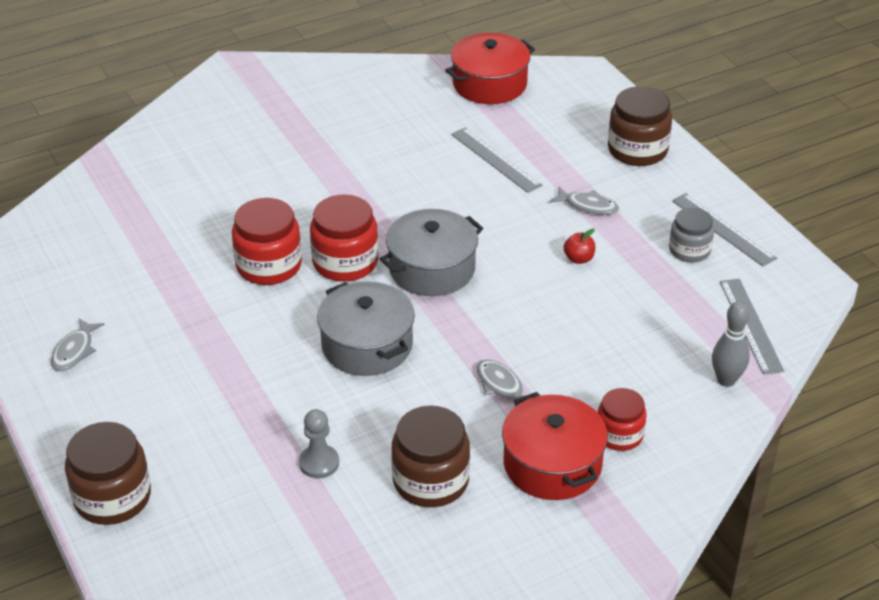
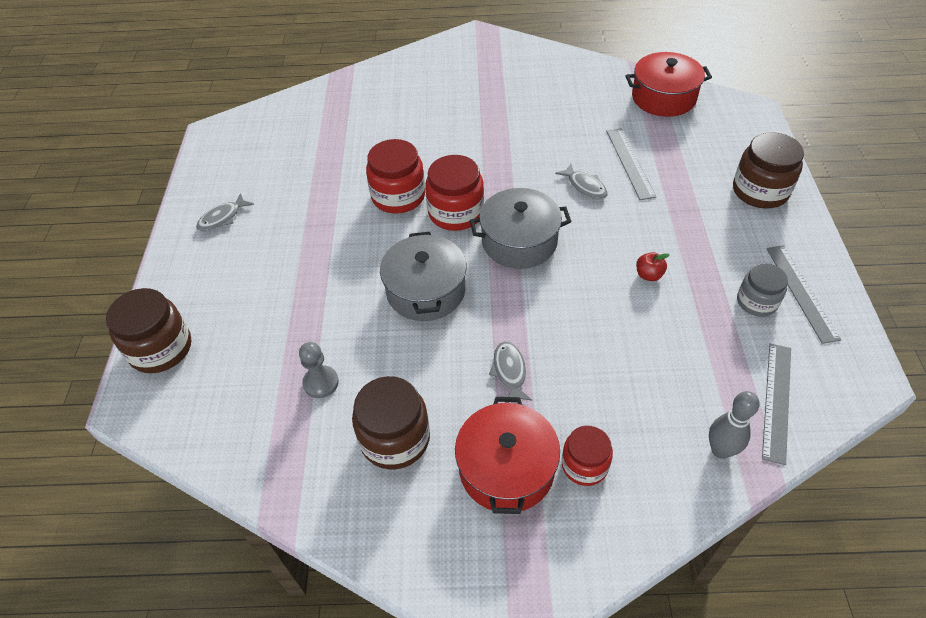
camera: 30 degrees right, 10 degrees up
(588, 206) = (685, 229): grey fish -> grey fish (585, 186)

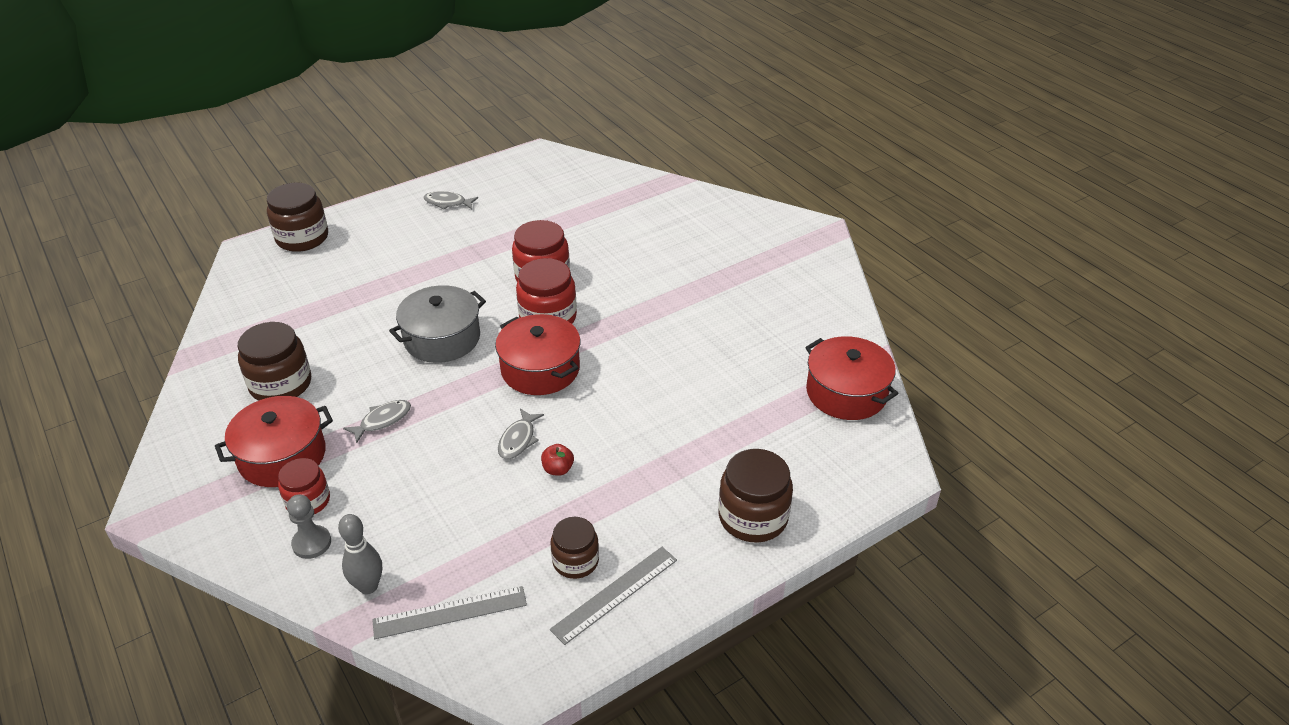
camera: 55 degrees right, 10 degrees down
(321, 383) = (313, 325): grey pawn -> grey pawn (311, 543)
(519, 241) = (540, 369): grey pot -> red pot
(585, 186) = (650, 384): grey fish -> grey fish (518, 440)
(630, 163) = (712, 403): grey ruler -> none
(756, 302) = (575, 561): grey jar -> brown jar

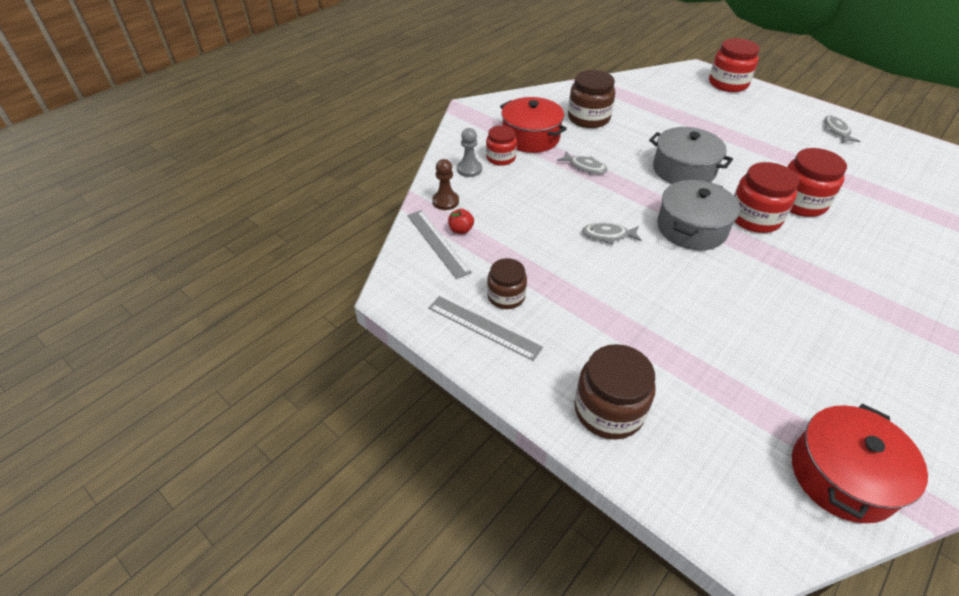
camera: 75 degrees right, 5 degrees up
(302, 238) = (728, 84): brown jar -> red jar
(368, 586) = (445, 201): grey bowling pin -> brown pawn
(540, 369) = (691, 228): red pot -> grey pot
(558, 469) = (591, 264): red apple -> red apple (461, 230)

